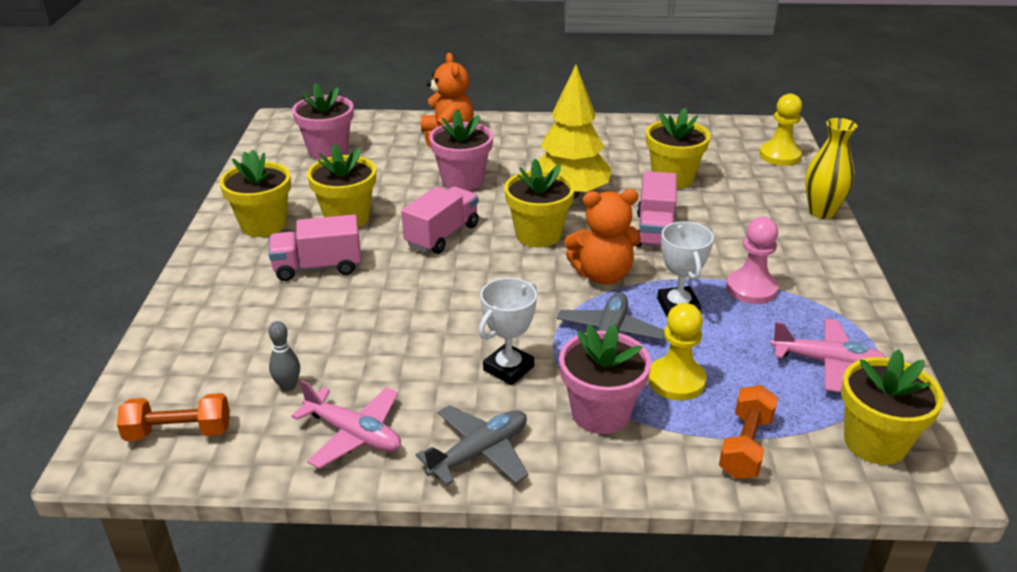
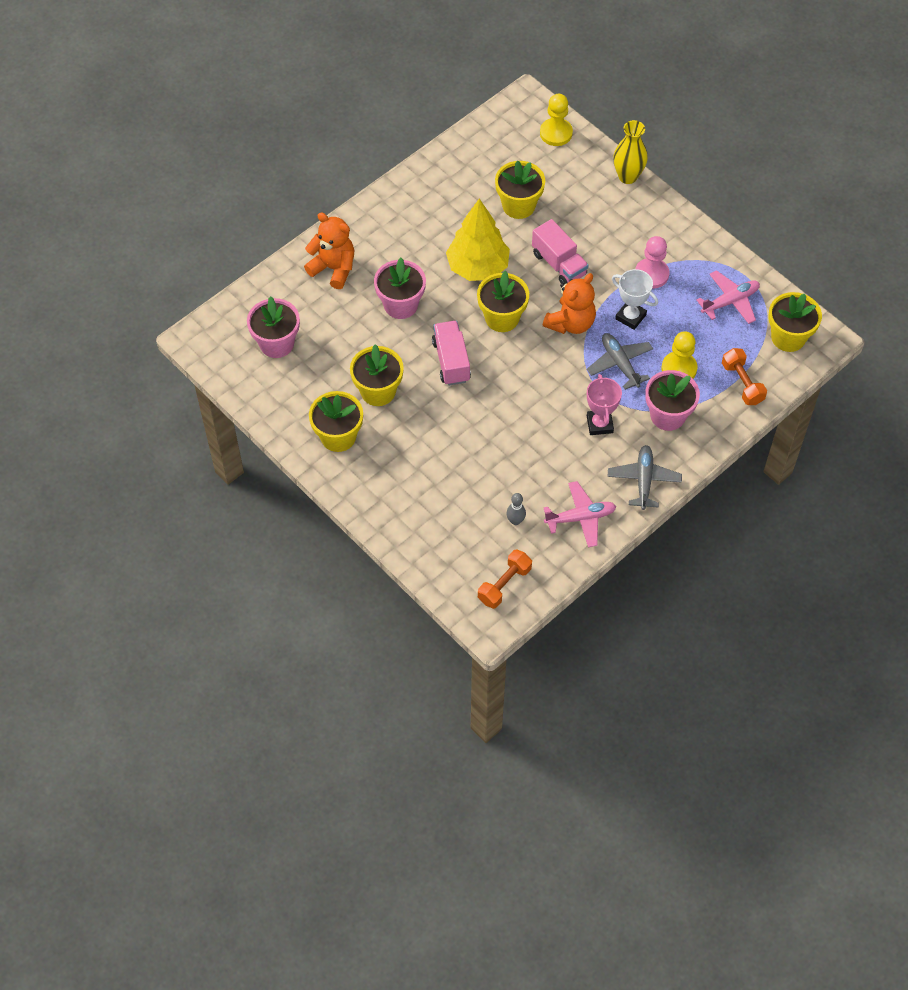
camera: 45 degrees left, 25 degrees up
(318, 267) = (418, 440): pink truck -> none
(508, 368) = (599, 424): white trophy -> pink trophy

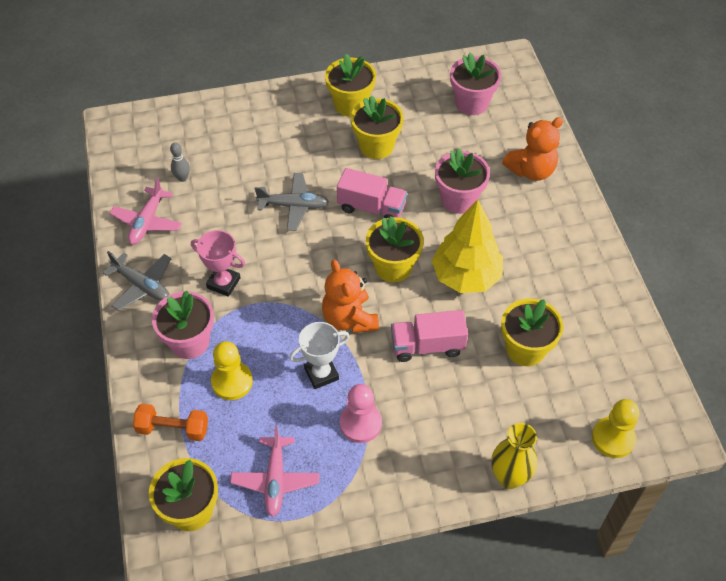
camera: 120 degrees right, 5 degrees down
(504, 584) = (135, 145): orange dumbbell -> none
(620, 364) = (274, 334): grey plane -> grey plane (293, 206)

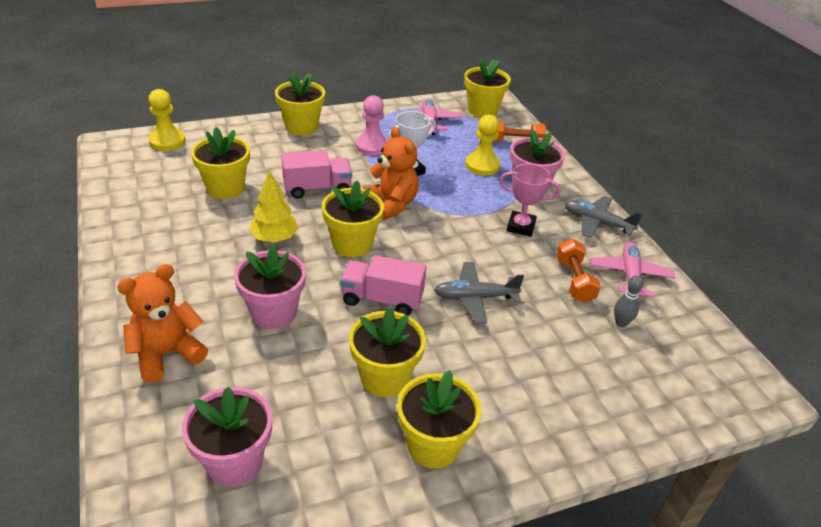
camera: 170 degrees right, 15 degrees down
(201, 218) = (574, 281): none -> orange dumbbell
(450, 468) = (301, 127): none -> yellow flower pot
(466, 276) = (274, 238): yellow tree -> yellow tree, size x0.64
(509, 477) = (257, 124): yellow vase -> none

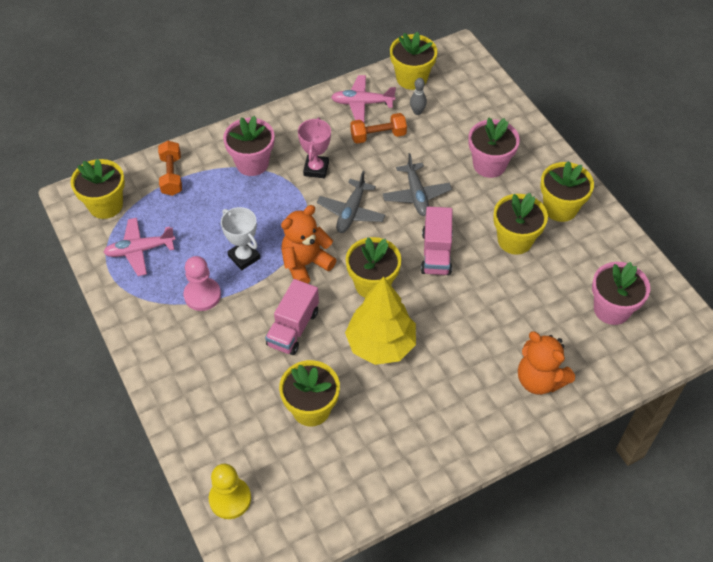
camera: 95 degrees left, 15 degrees up
(274, 238) = (381, 344): yellow tree -> yellow tree, size x1.57
(274, 313) = (474, 321): pink flower pot -> pink flower pot (489, 165)
(301, 127) = (172, 369): yellow flower pot -> yellow flower pot (411, 78)
(317, 188) = (293, 328): pink truck -> pink truck turned 135 degrees counterclockwise
(482, 165) = (222, 200): yellow pawn -> none
(597, 223) = (297, 119): grey plane -> grey plane (351, 212)

